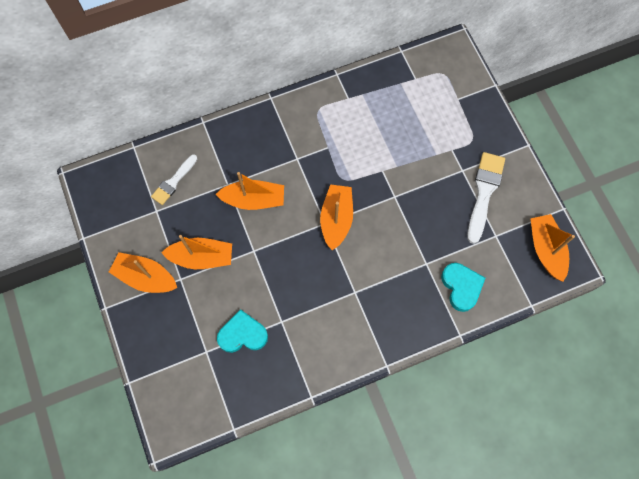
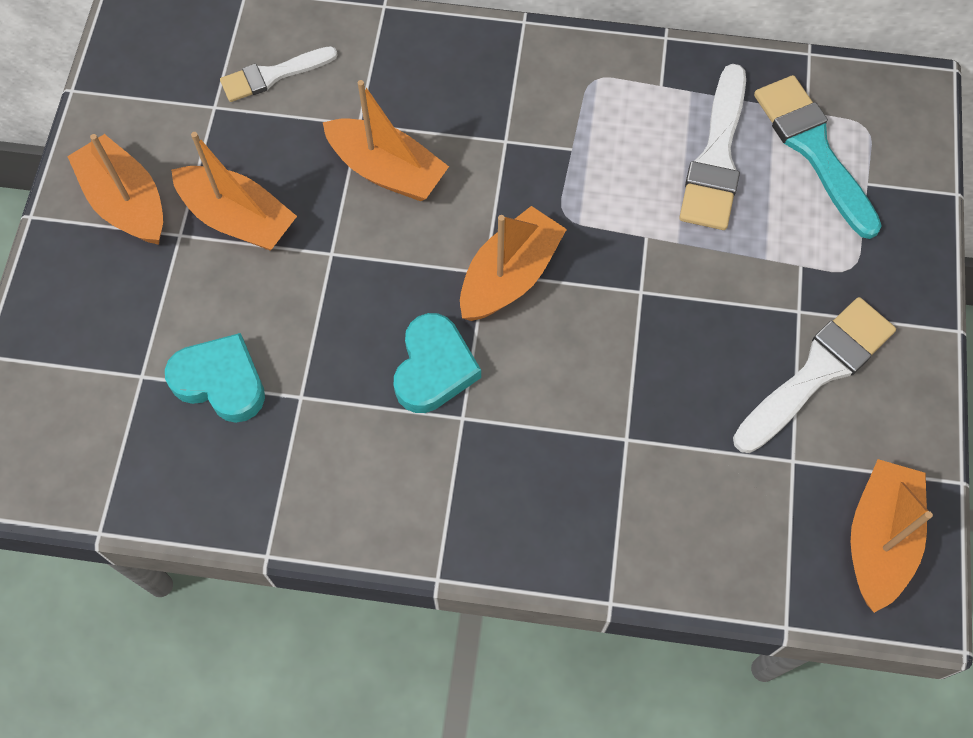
camera: 30 degrees right, 5 degrees down
(390, 119) = (716, 157): none -> white brush
(428, 95) = (813, 149): none -> turquoise brush
(461, 287) = (667, 517): turquoise heart -> turquoise heart (434, 368)

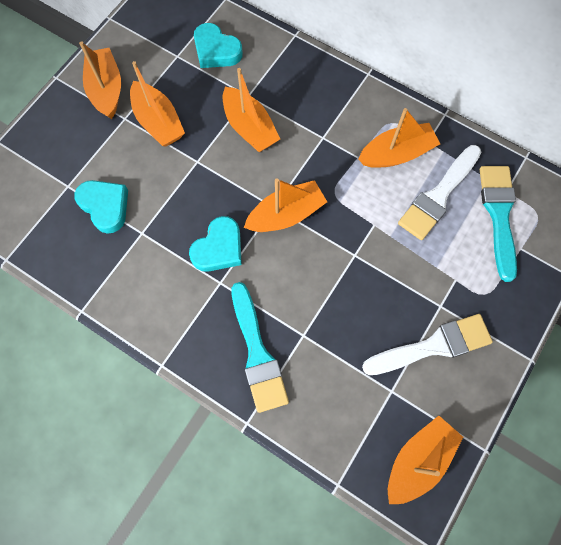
camera: 25 degrees right, 5 degrees up
(273, 75) = (216, 50): white brush -> turquoise heart
(572, 495) = (257, 353): none -> turquoise brush
(626, 121) = (396, 154): none -> orange boat

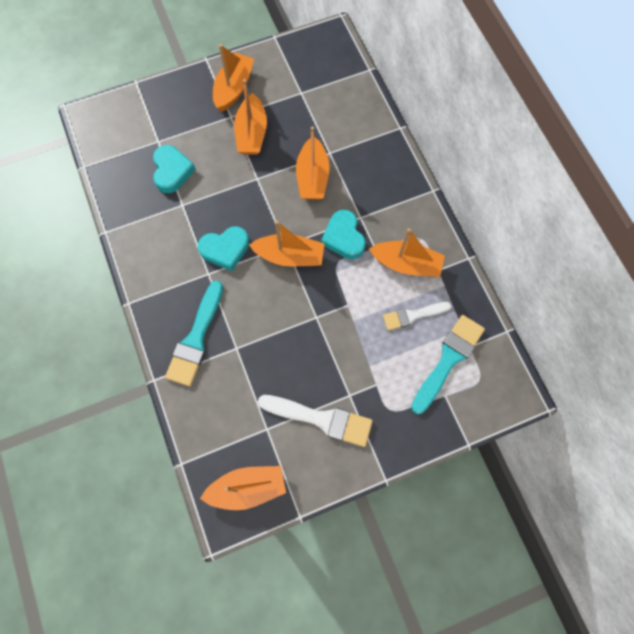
camera: 35 degrees right, 0 degrees up
(216, 50) = (332, 105): turquoise heart -> turquoise heart (343, 237)
(438, 196) = (413, 315): white brush -> white brush, size x0.64

